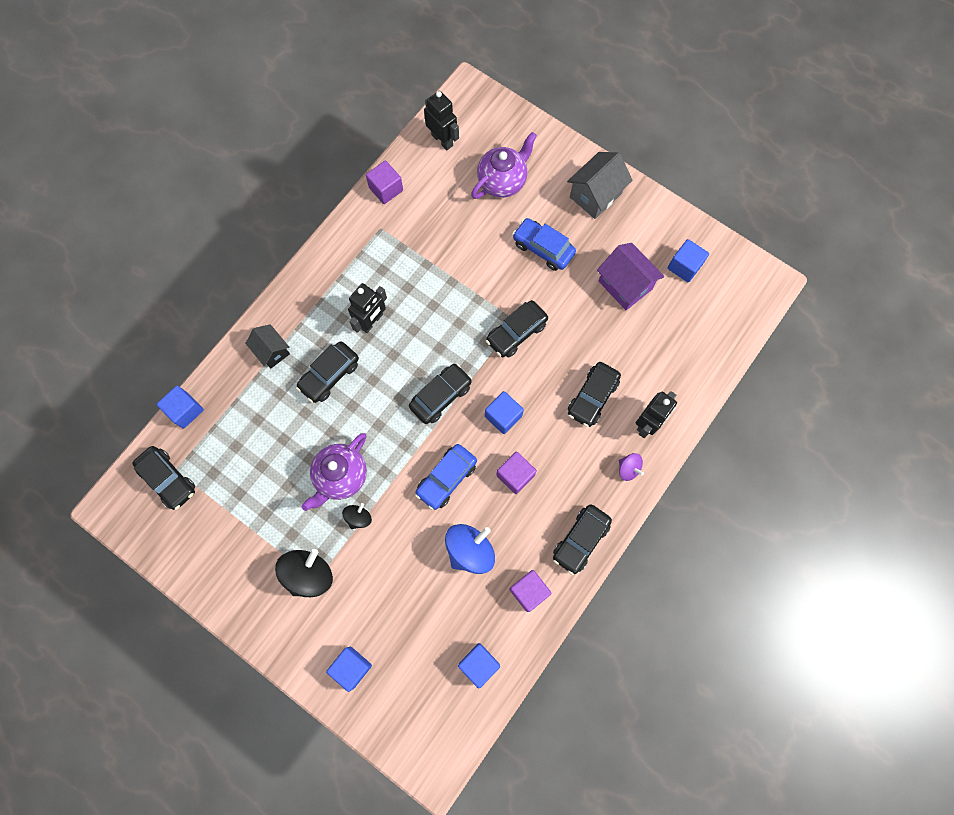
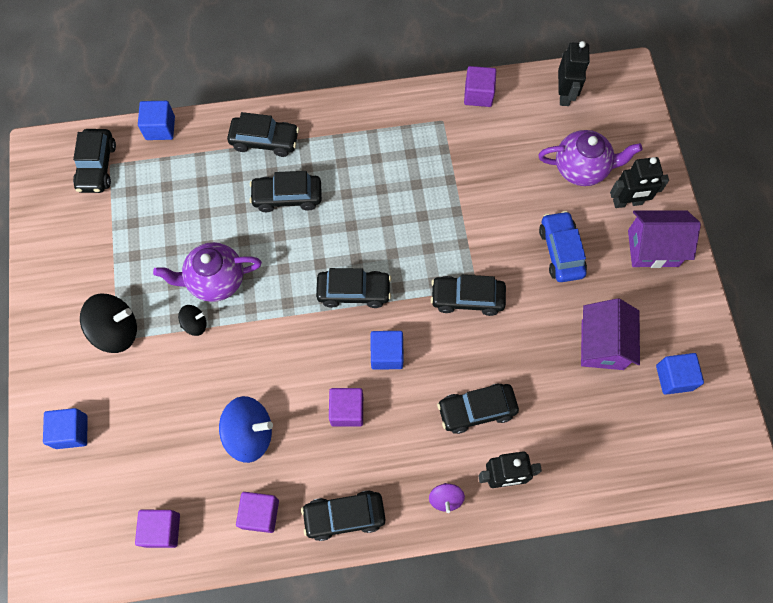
camera: 45 degrees right, 5 degrees down
(272, 351) = (264, 141): black house -> black car
(372, 321) = (361, 185): black robot -> black robot (627, 202)
(446, 478) = (291, 360): blue car -> none
(479, 664) = (162, 530): blue cube -> purple cube
(595, 195) = (653, 248): grey house -> purple house

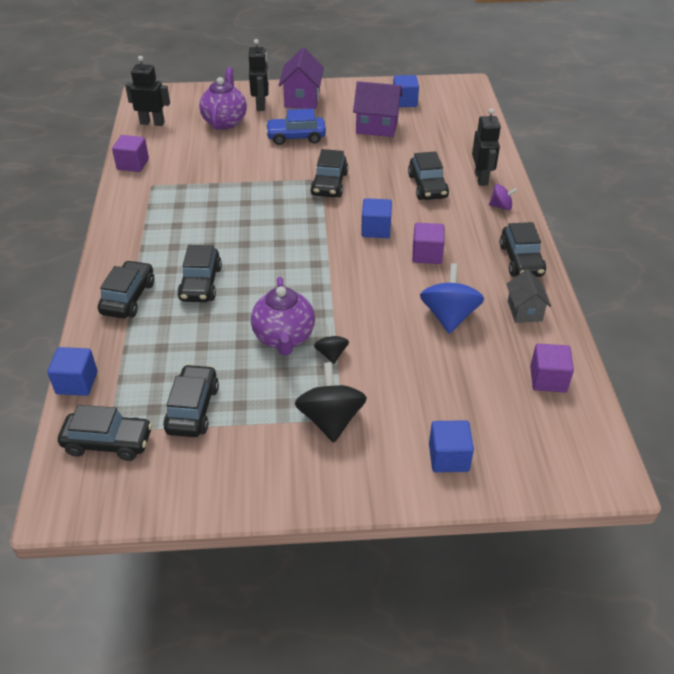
camera: 85 degrees left, 25 degrees down
(260, 514) = (524, 311): purple cube -> grey house
(354, 292) = (313, 245): black car -> black car (193, 409)

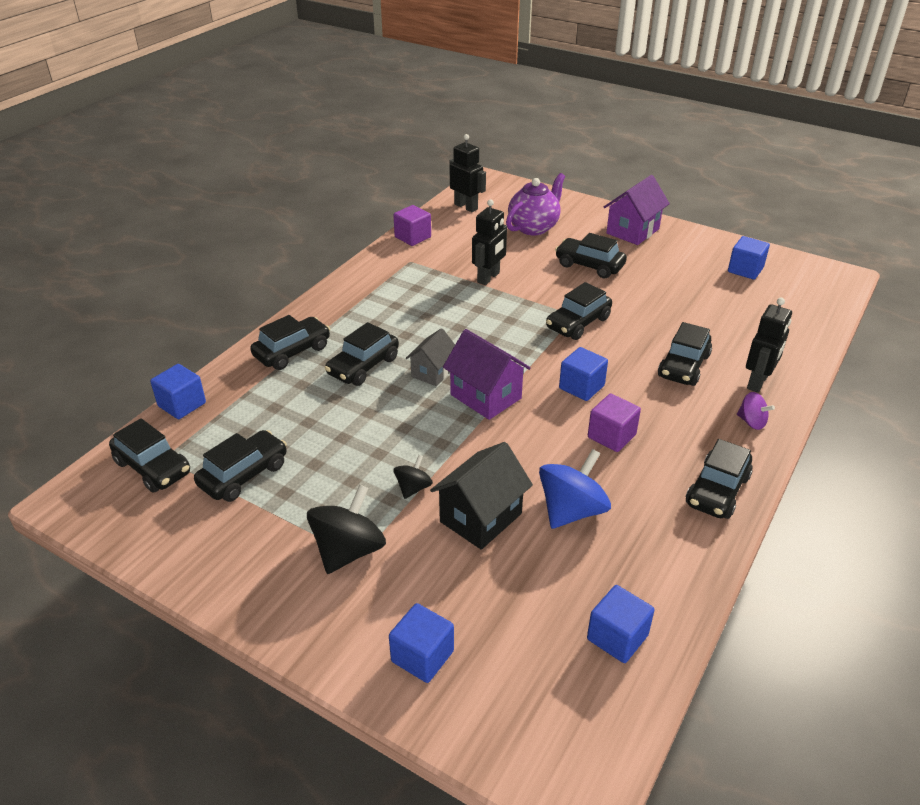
camera: 35 degrees right, 5 degrees down
(261, 105) = (584, 224): black robot -> black robot (488, 278)
(284, 338) = (385, 450): purple teapot -> none
(296, 137) = (589, 265): blue car -> black car
(377, 127) = (687, 285): purple house -> purple house (486, 396)
(397, 350) = (480, 517): none -> black house
(524, 311) = (665, 548): grey house -> grey house (432, 372)
(548, 379) = (617, 637): purple cube -> blue cube

